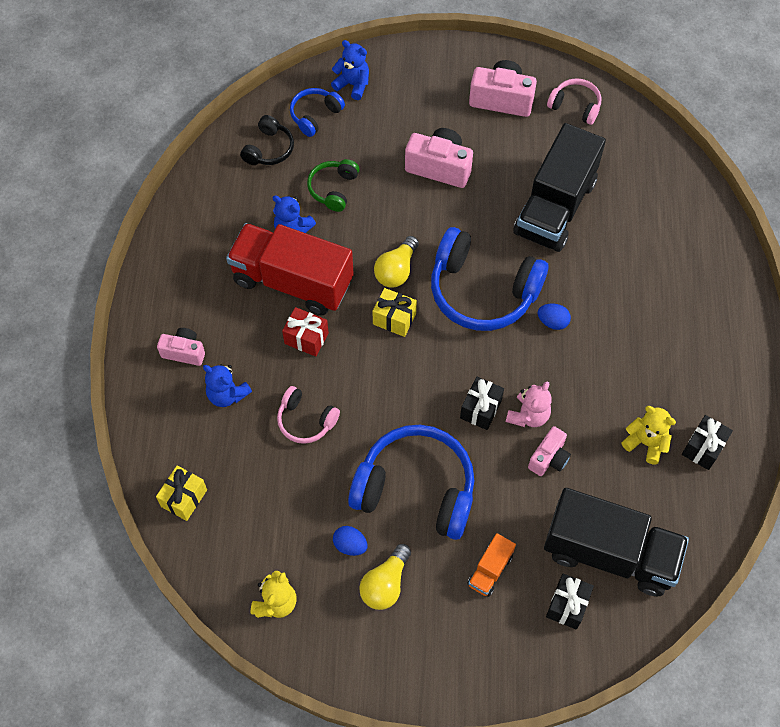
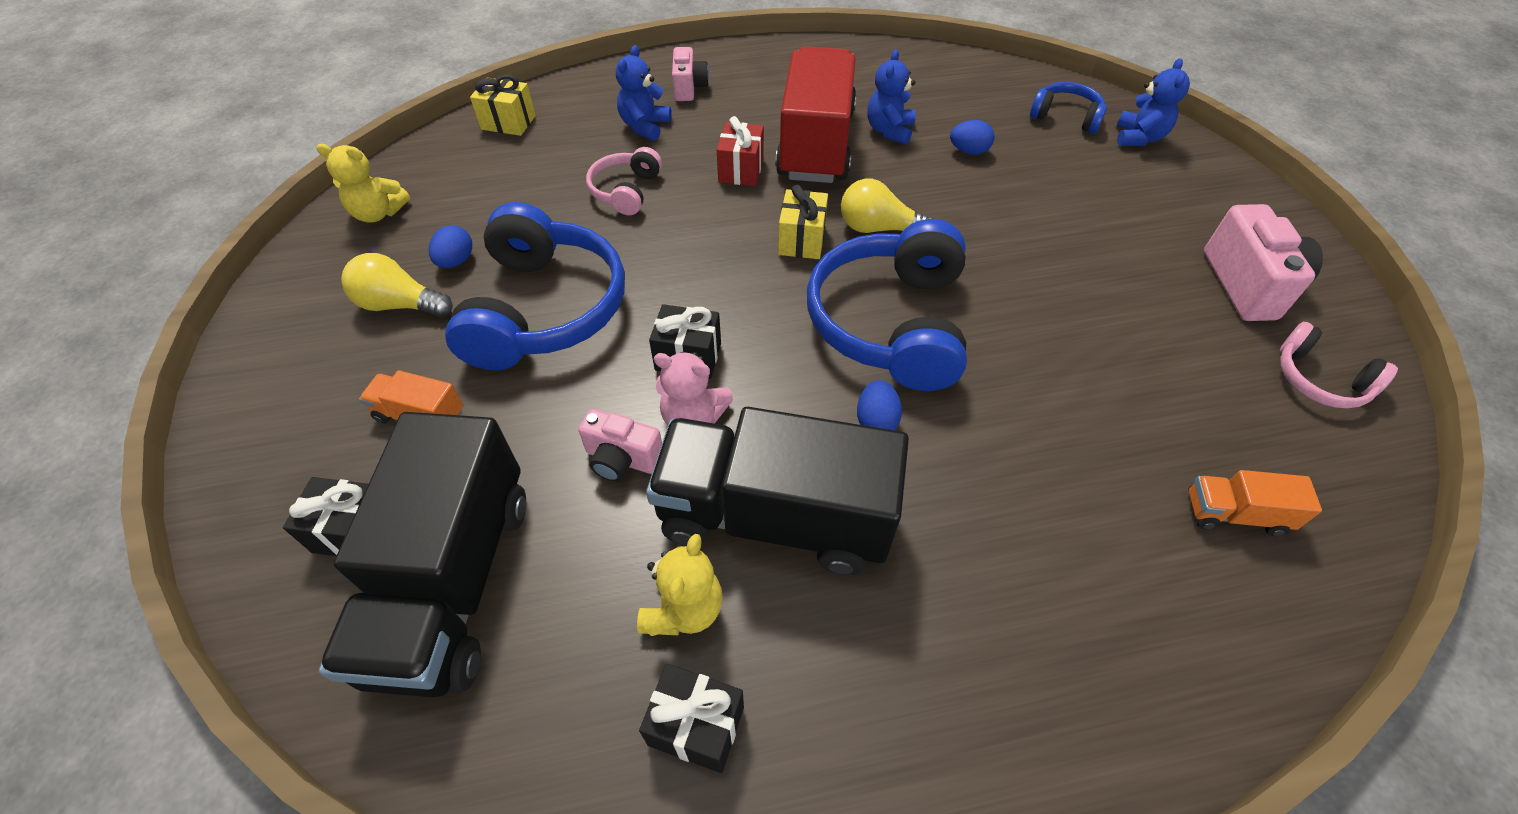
camera: 75 degrees right, 10 degrees down
(269, 149) = (989, 93): black headphones -> none
(333, 189) = (968, 151): green headphones -> blue egg
(439, 167) = (1072, 239): pink camera -> none
(555, 207) = (1096, 386): black truck -> black truck (774, 516)
(575, 106) = (1319, 380): pink headphones -> pink headphones turned 120 degrees clockwise
(643, 186) = (1234, 514): none -> orange truck

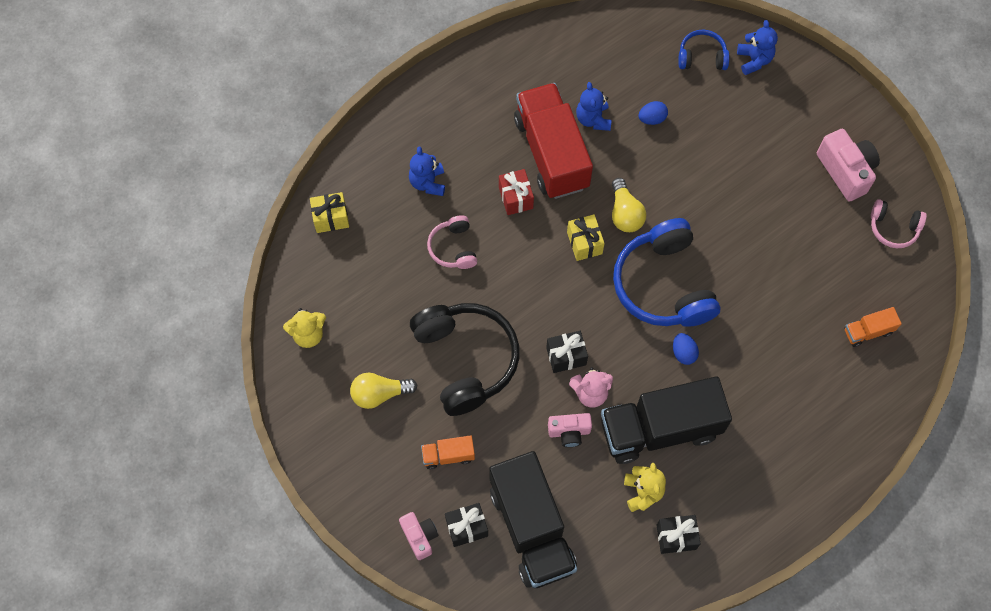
camera: 25 degrees left, 15 degrees up
(456, 261) = (388, 349): blue egg -> none
(545, 309) = (466, 360): blue headphones -> black headphones
(689, 88) = (434, 130): pink camera -> pink camera (420, 536)
(878, 228) = (625, 213): yellow light bulb -> yellow light bulb turned 90 degrees counterclockwise

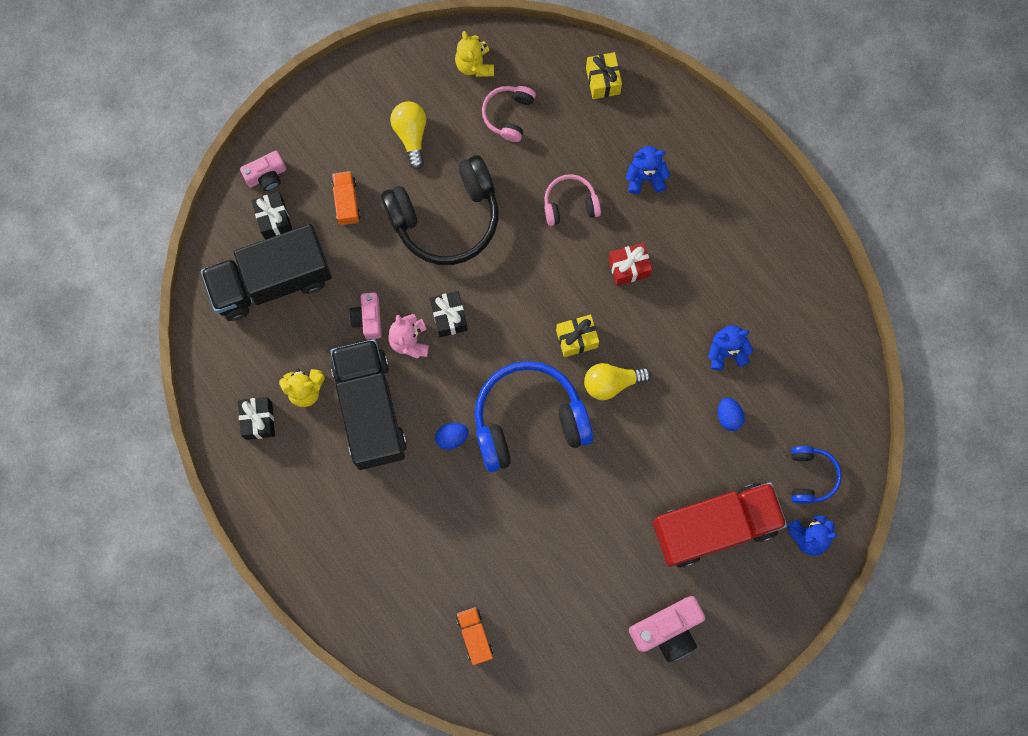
camera: 90 degrees right, 10 degrees up
(551, 153) = (683, 306): red truck -> red truck (715, 527)
(893, 228) = (597, 677): pink headphones -> pink headphones (508, 115)

